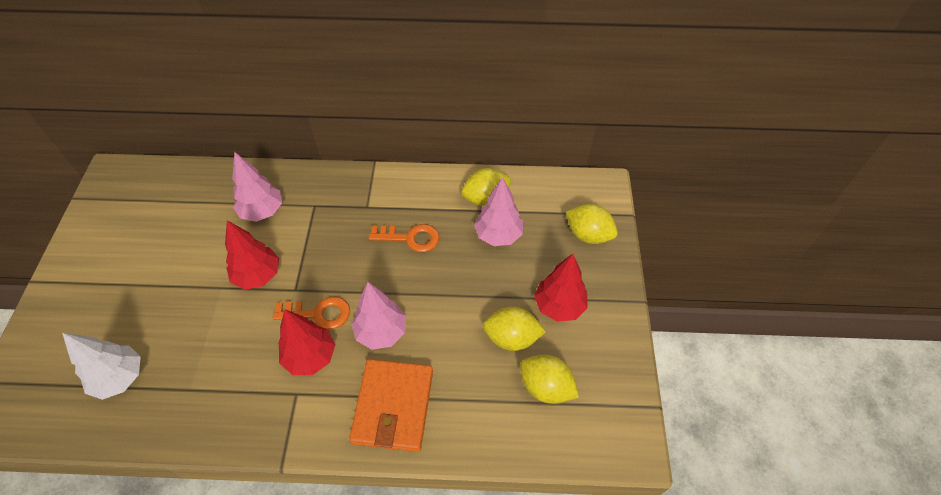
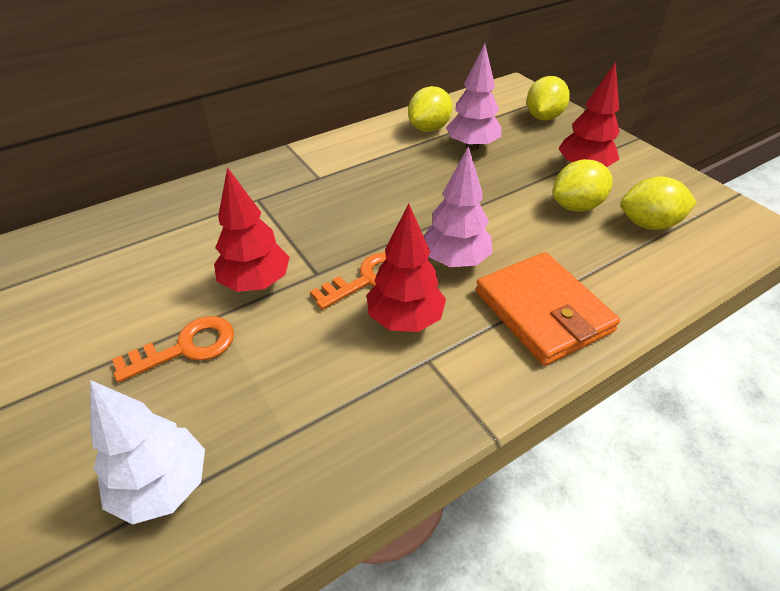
camera: 35 degrees left, 10 degrees down
(262, 211) = (198, 228): pink tree -> none
(410, 238) = (393, 181): orange key -> orange key (187, 347)
(588, 235) = (543, 117): yellow lemon -> yellow lemon turned 60 degrees counterclockwise

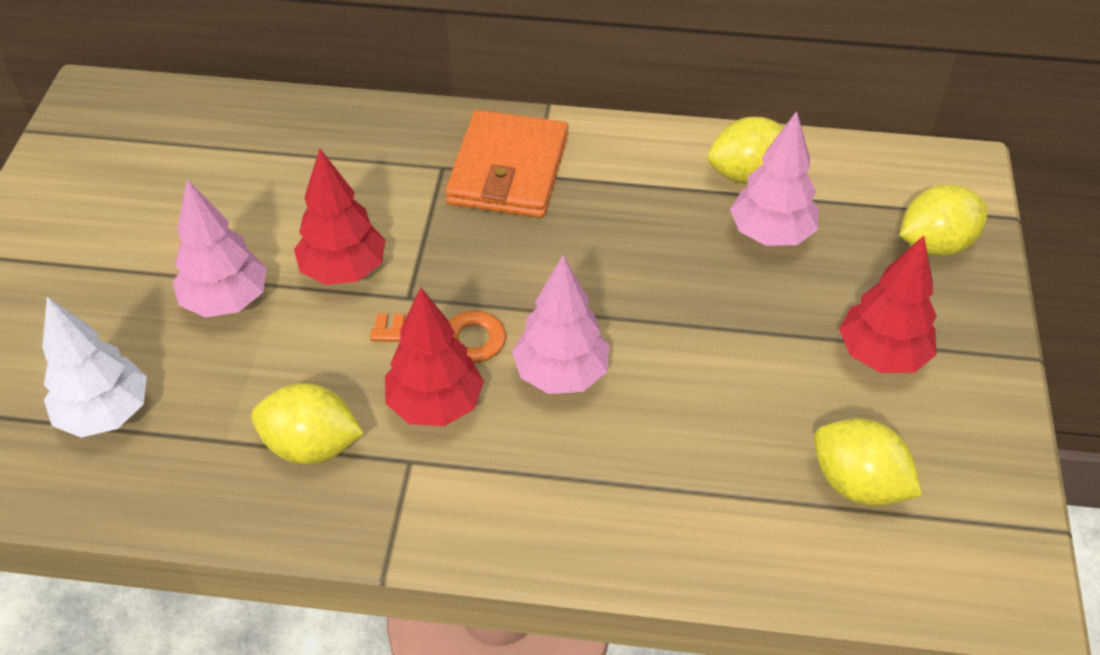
camera: 40 degrees right, 5 degrees up
(187, 347) = (226, 301): orange key -> pink tree
(542, 311) = (582, 494): orange wallet -> orange wallet (508, 170)
(576, 206) = (795, 400): yellow lemon -> yellow lemon (312, 446)

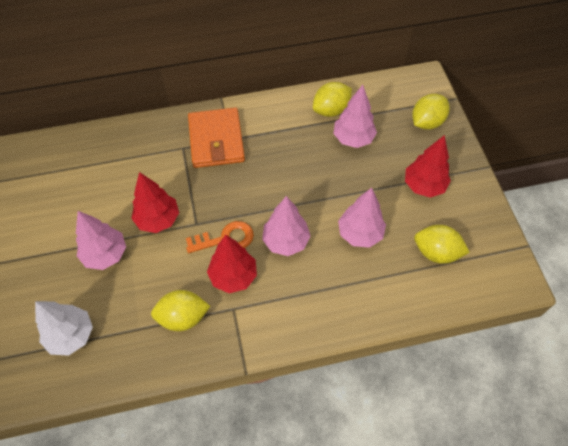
camera: 20 degrees left, 10 degrees up
(712, 403) = (360, 234): none -> pink tree

